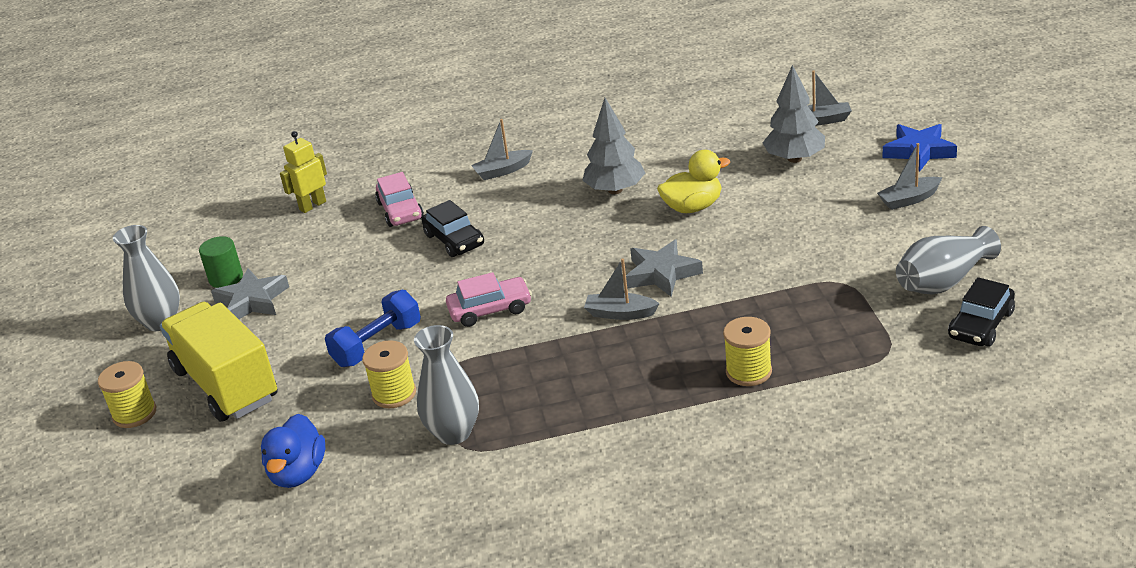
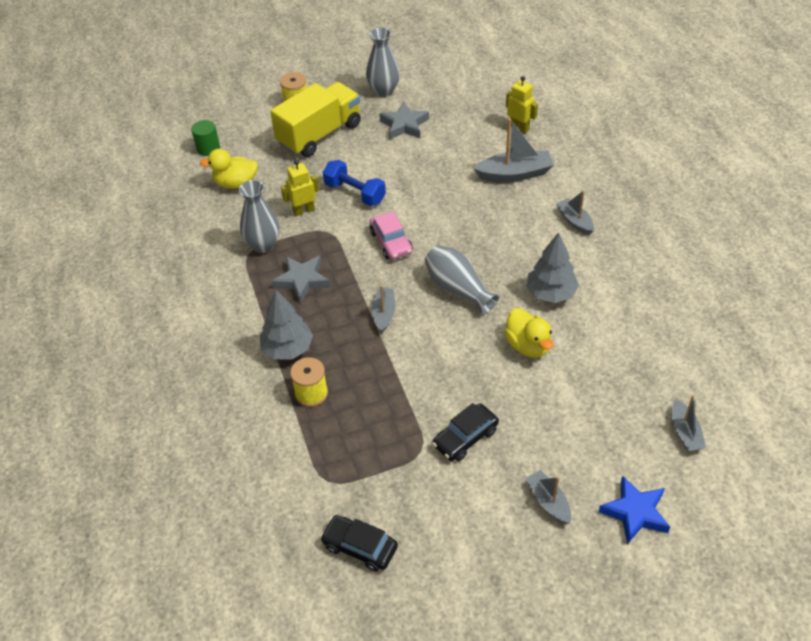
camera: 80 degrees right, 15 degrees up
(226, 278) = (430, 107): green cylinder -> green cylinder (208, 148)
(298, 473) = (236, 183): blue duck -> yellow duck
(394, 394) = (303, 210): yellow spool -> yellow robot
(400, 211) = (514, 174): pink car -> grey boat
(454, 240) = (477, 209): black car -> black car (465, 438)
(661, 273) = (433, 333): grey star -> grey star (302, 280)
(794, 159) = (612, 413): grey tree -> grey tree (288, 348)
(943, 281) = (421, 523): grey vase -> grey vase (458, 289)

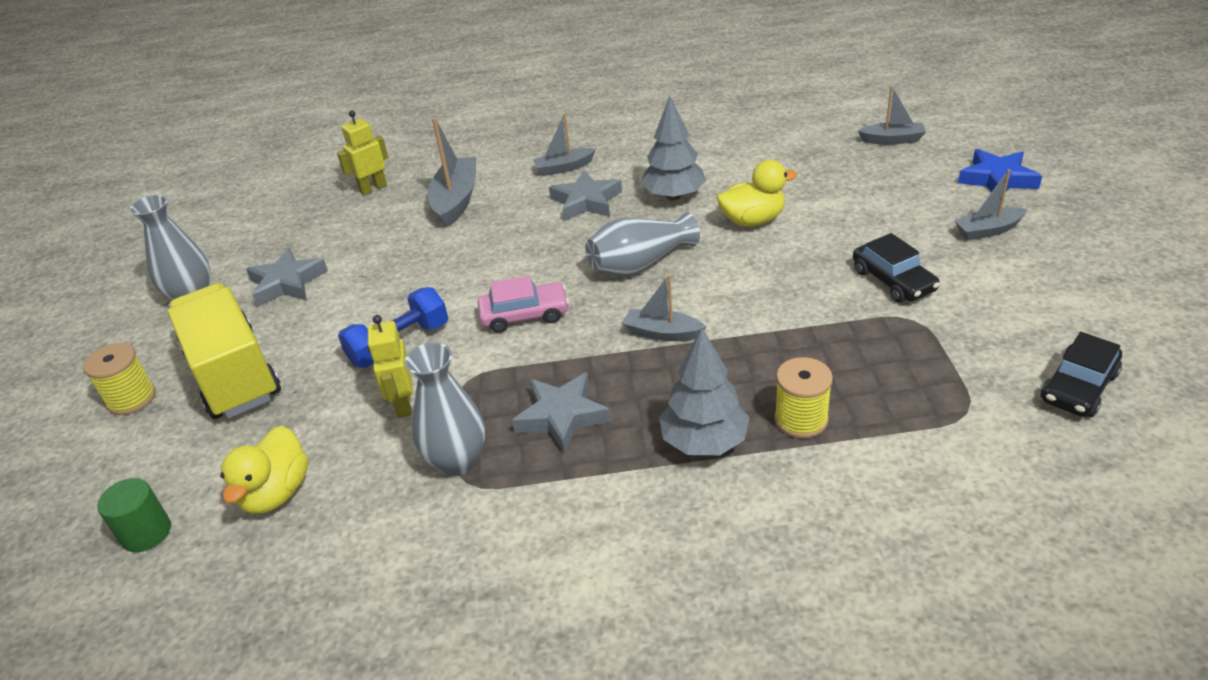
camera: 75 degrees left, 10 degrees down
(530, 244) = (586, 201): none -> grey star

